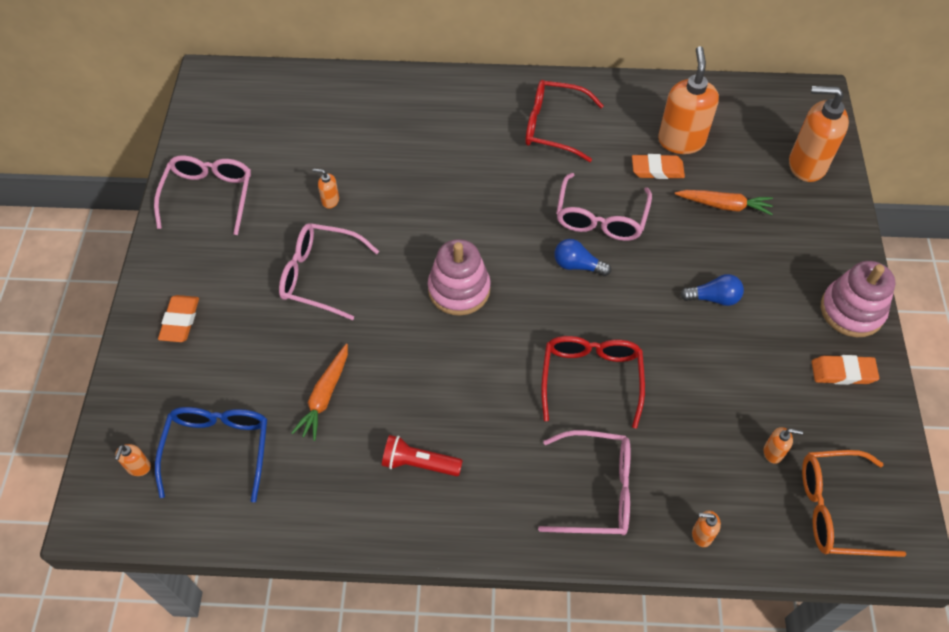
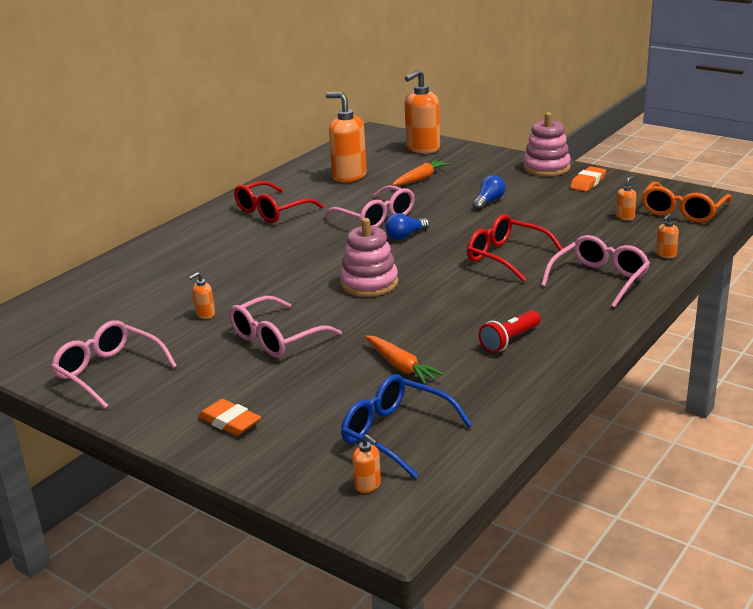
camera: 55 degrees left, 30 degrees down
(657, 169) = (362, 189): orange eraser -> none

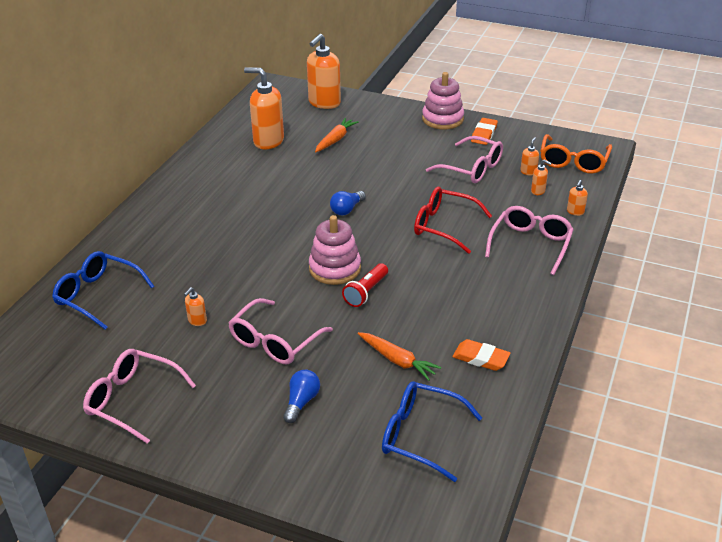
camera: 15 degrees left, 10 degrees up
(117, 286) = (97, 295): none -> blue glasses
(230, 422) = (270, 442): orange eraser -> orange eraser (481, 358)
(271, 211) = (211, 190): red glasses -> none
(368, 485) = (417, 495): orange soap dispenser -> orange soap dispenser (538, 191)
(376, 218) = (312, 190): pink glasses -> pink glasses (472, 168)
(489, 201) = (406, 163): blue light bulb -> blue light bulb (301, 402)
(509, 340) = (479, 321): red flashlight -> red flashlight (366, 292)

